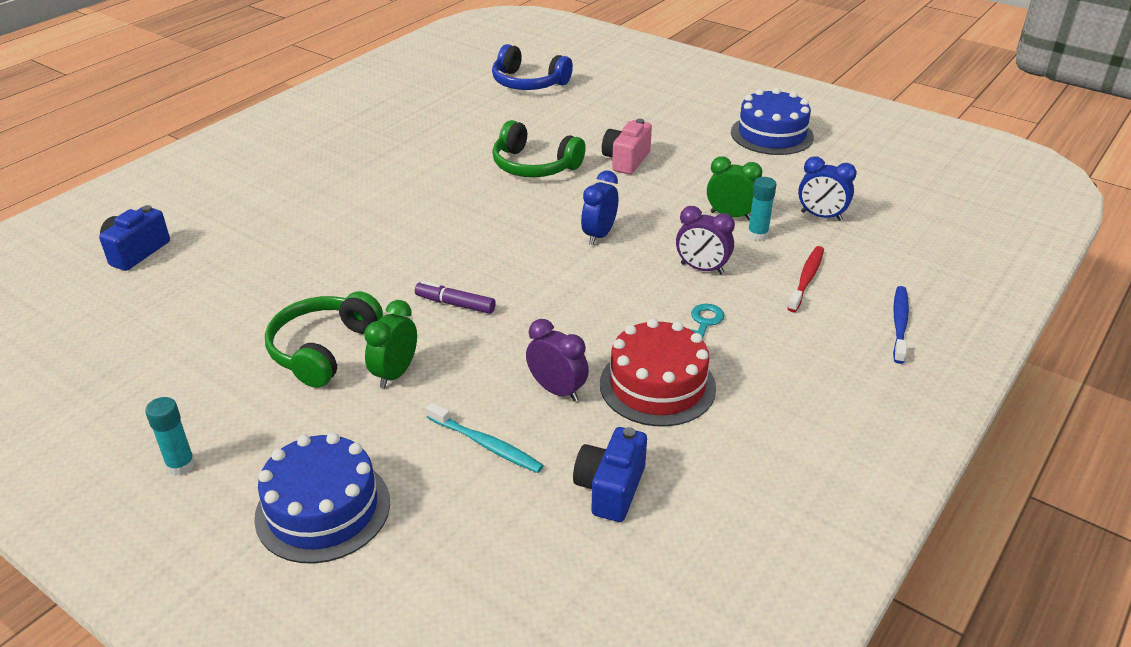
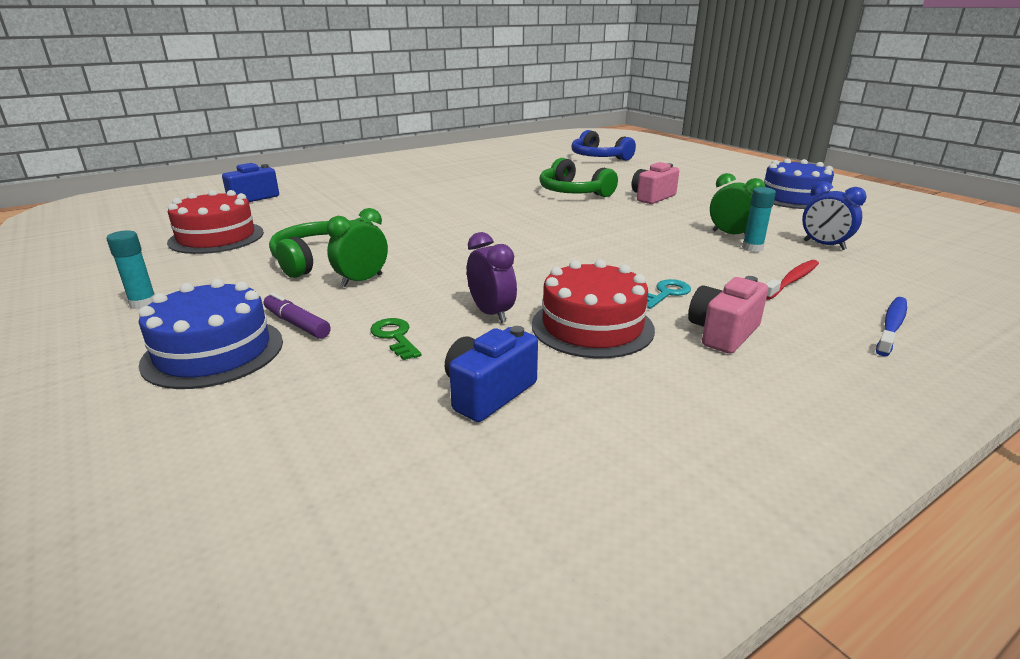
camera: 20 degrees right, 10 degrees down
(161, 339) = (216, 237): none -> red cake
(455, 304) = (448, 251): purple marker -> purple marker (297, 324)
(485, 444) = (395, 337): turquoise toothbrush -> green key
(599, 235) = (601, 231): blue clock -> none
(702, 269) = (685, 260): purple clock -> none
(770, 366) = (723, 333): none -> pink camera

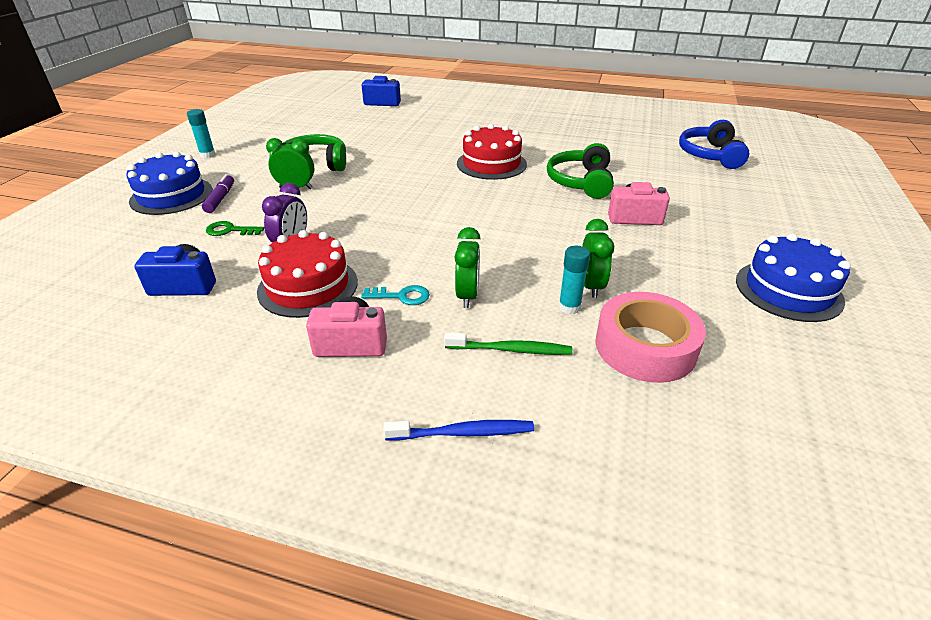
camera: 50 degrees right, 10 degrees up
(216, 237) = (309, 126): red cake -> red cake (491, 164)
(395, 337) = (230, 230): green key -> green key turned 105 degrees counterclockwise
(696, 271) = (467, 295): none -> green clock
(791, 281) = (510, 350): red toothbrush -> green toothbrush
(824, 245) = (645, 347): blue clock -> pink tape

